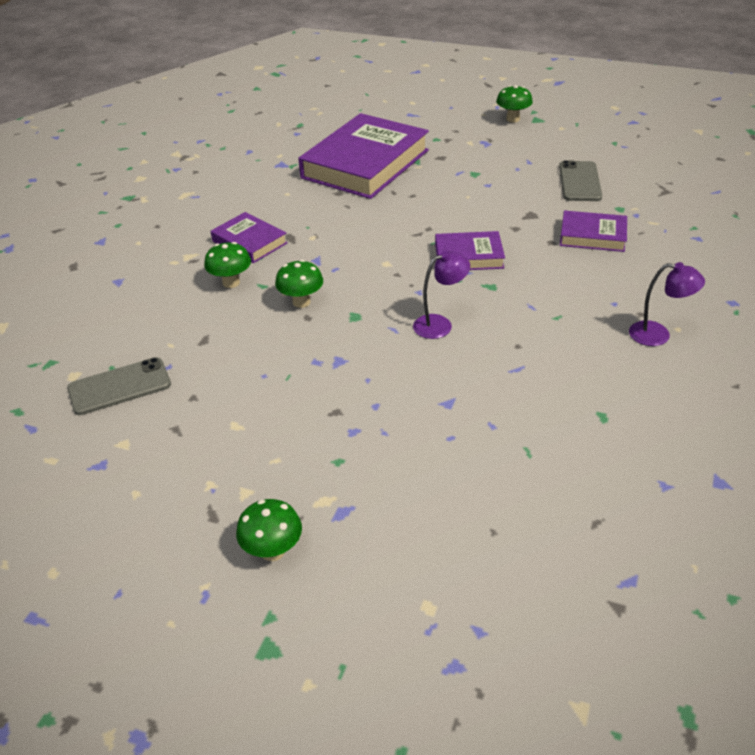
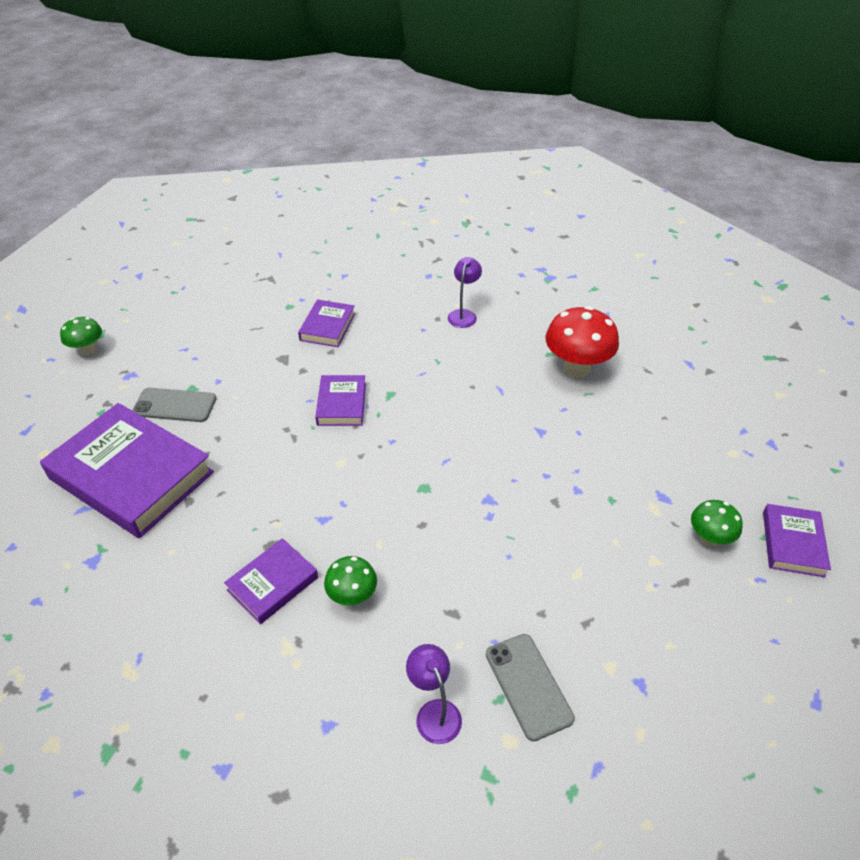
camera: 90 degrees left, 5 degrees up
(256, 648) = (793, 543): none -> purple book
(301, 302) = (397, 530): green mushroom -> none
(440, 324) = (441, 429): purple lamp -> purple lamp (434, 712)
(577, 441) = (576, 368): none -> red mushroom
(580, 182) = (236, 322): grey phone -> grey phone (175, 405)

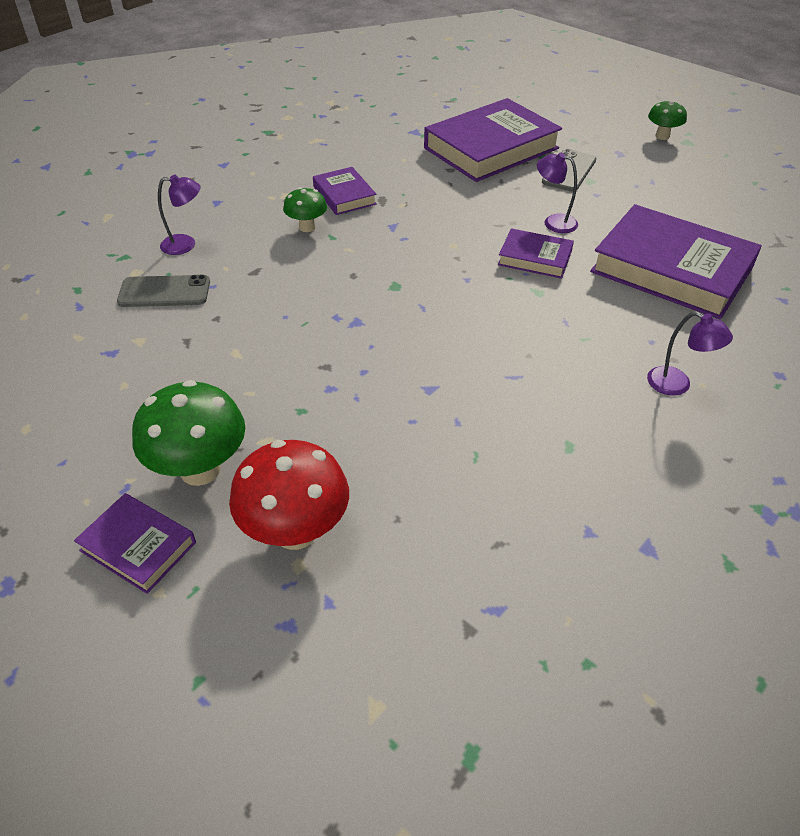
camera: 110 degrees right, 0 degrees up
(277, 401) = (553, 222): none -> purple lamp
(328, 327) = (671, 270): purple book -> purple book, size x2.02
(576, 368) = (529, 462): red mushroom -> red mushroom (295, 531)
(709, 538) = (200, 470): green mushroom -> green mushroom, size x1.77

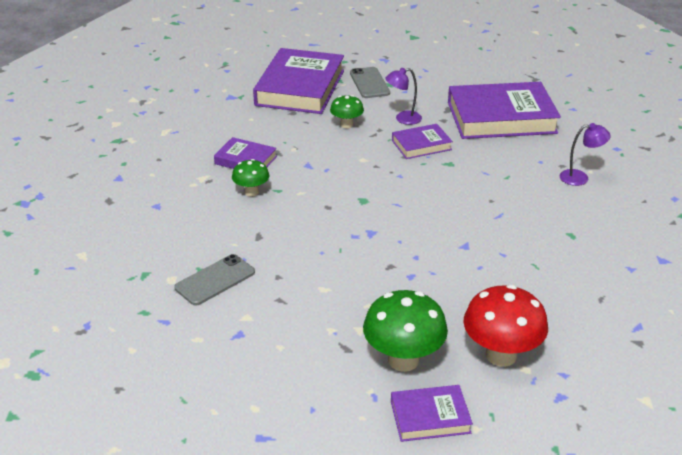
camera: 40 degrees left, 10 degrees down
(186, 244) = (180, 244): purple lamp -> none
(662, 136) = (395, 39): green mushroom -> green mushroom (346, 125)

